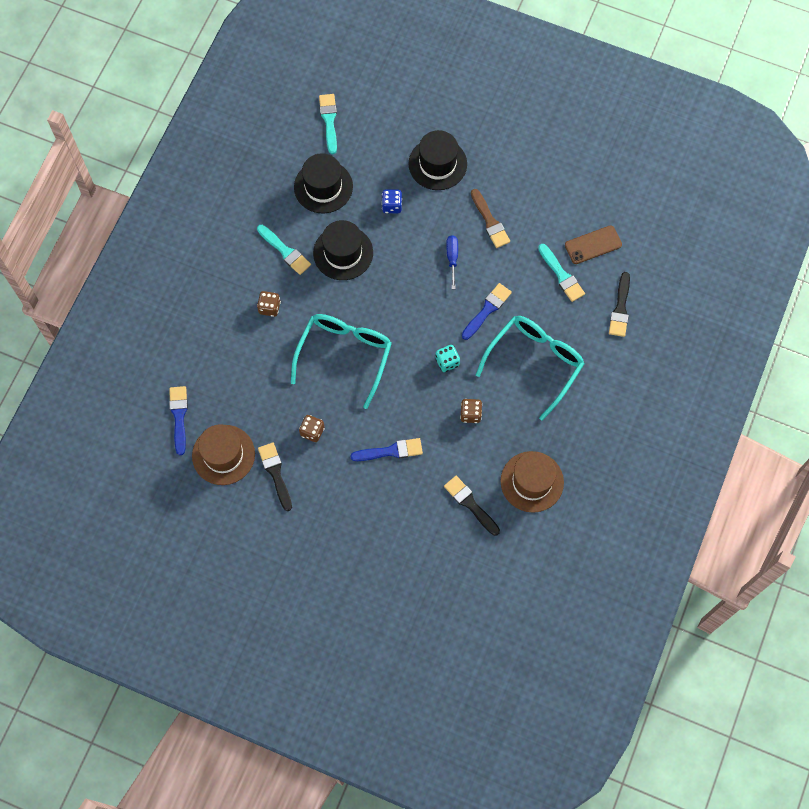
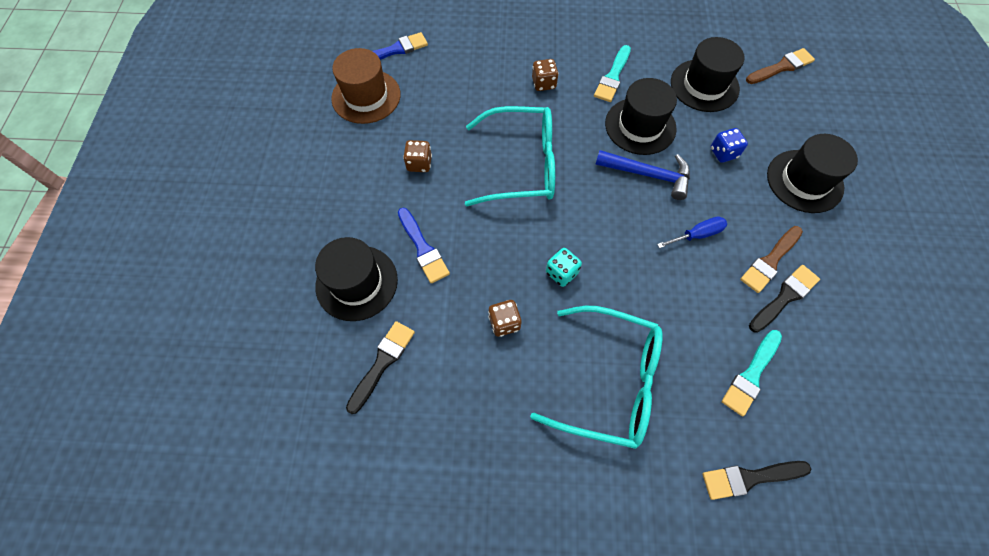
camera: 70 degrees right, 5 degrees down
(275, 473) = (359, 146): black brush -> black brush (784, 297)
(329, 120) = (781, 67): turquoise brush -> brown brush
(390, 267) = (648, 175): none -> blue hammer
(401, 506) = (356, 282): none -> black hat
(487, 310) = (652, 296): blue brush -> none
(532, 481) = (438, 434): brown hat -> none
(593, 245) = (820, 404): brown phone -> none

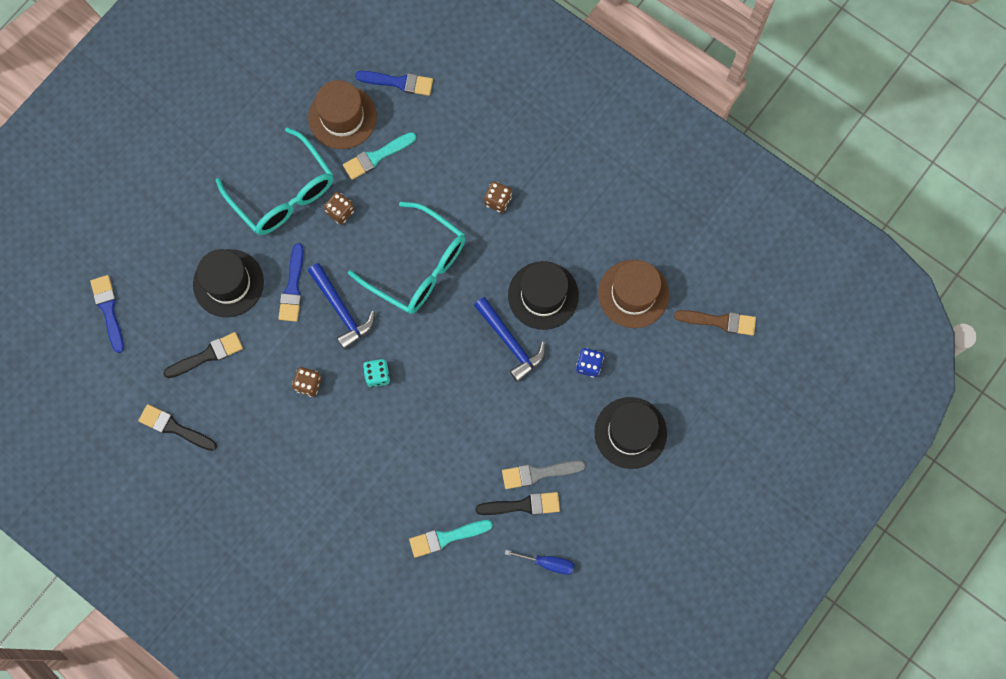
camera: 35 degrees right, 10 degrees up
(243, 387) = (108, 310): none -> blue brush
(483, 239) = (341, 310): none -> blue hammer
(609, 381) = (347, 474): turquoise glasses -> turquoise glasses (283, 193)
(613, 77) = (562, 233): turquoise brush -> turquoise brush (376, 157)
(697, 235) = (503, 416): blue screwdriver -> blue screwdriver (548, 563)
(704, 85) = (633, 294): black hat -> brown hat
(750, 478) = (385, 594): black brush -> black brush (174, 428)
(770, 261) = (538, 473): brown brush -> grey brush

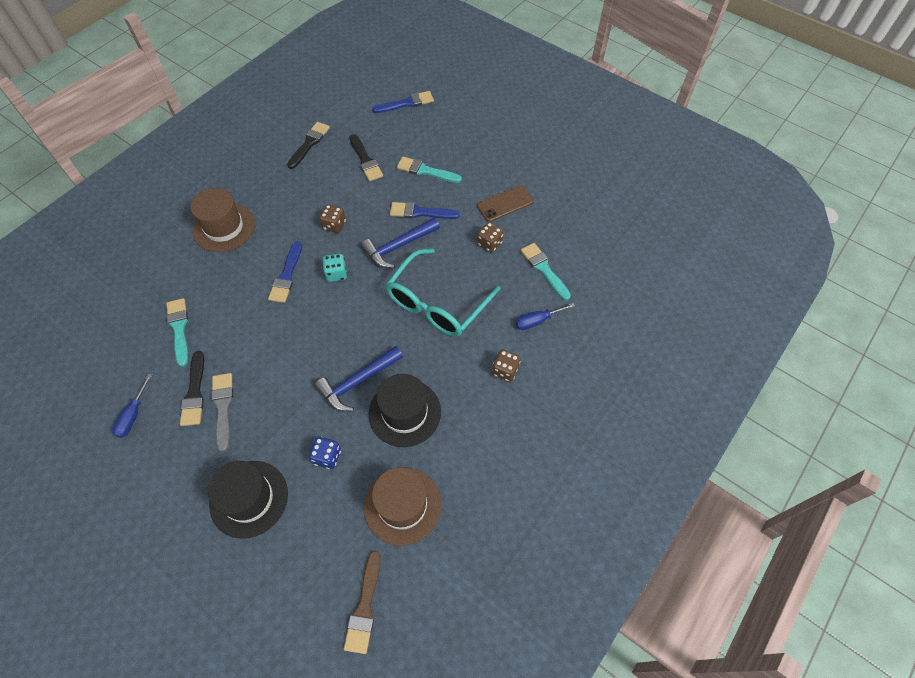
camera: 90 degrees right, 15 degrees down
(228, 283) = (425, 171): black hat -> turquoise brush
(283, 193) = (505, 204): turquoise glasses -> brown phone
(342, 117) = (580, 243): brown hat -> brown hat (224, 227)
(398, 82) = (620, 285): blue brush -> blue brush (286, 276)
(441, 167) = (537, 321): none -> blue screwdriver

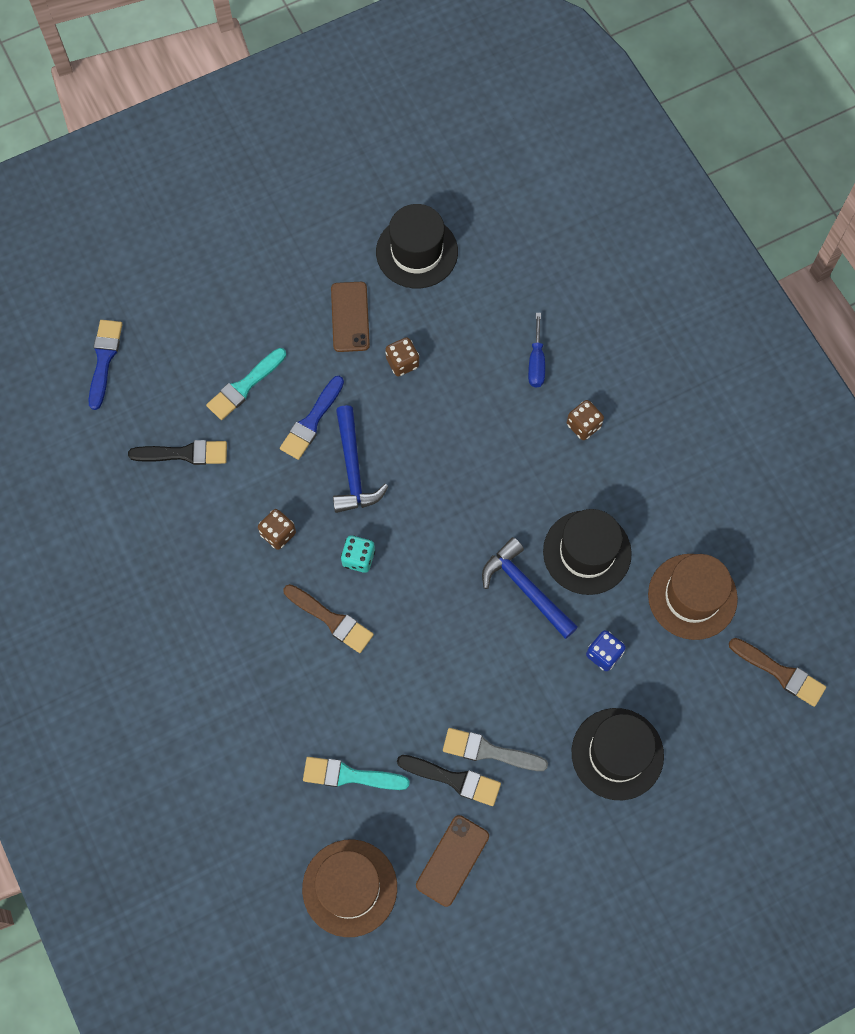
camera: 65 degrees left, 10 degrees up
(133, 415) = (452, 860): blue screwdriver -> brown phone
(224, 227) = (208, 676): brown hat -> brown hat (349, 888)
(286, 276) = (331, 620): blue brush -> brown brush
(309, 143) = (111, 516): black brush -> none
(358, 382) = (525, 588): blue hammer -> blue hammer turned 150 degrees clockwise
(437, 303) = (460, 459): turquoise glasses -> none
(544, 269) = (470, 321): turquoise brush -> none
(574, 220) = (417, 252): none -> black hat

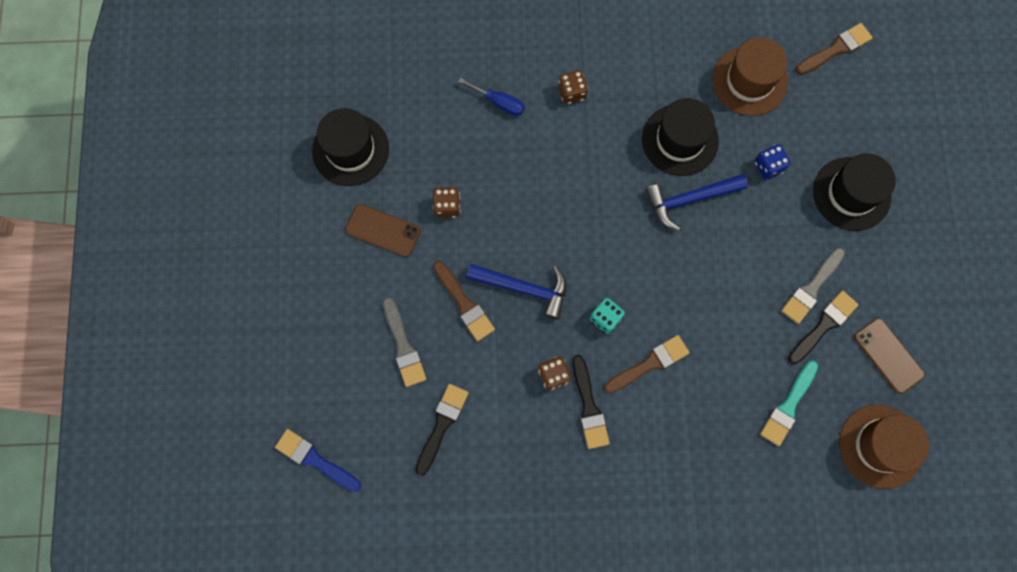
camera: 65 degrees left, 5 degrees up
(244, 386) = (403, 346): turquoise brush -> grey brush
(261, 580) = (589, 407): none -> black brush
(311, 421) = (464, 304): blue brush -> brown brush

